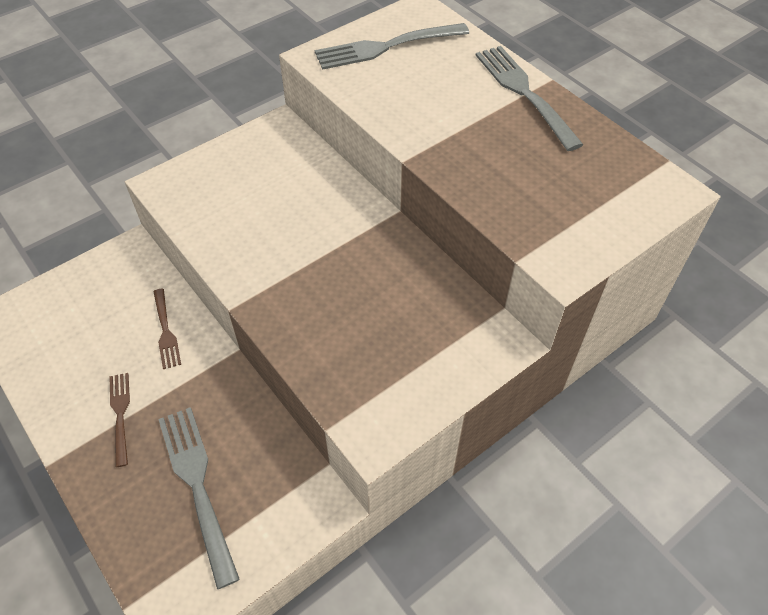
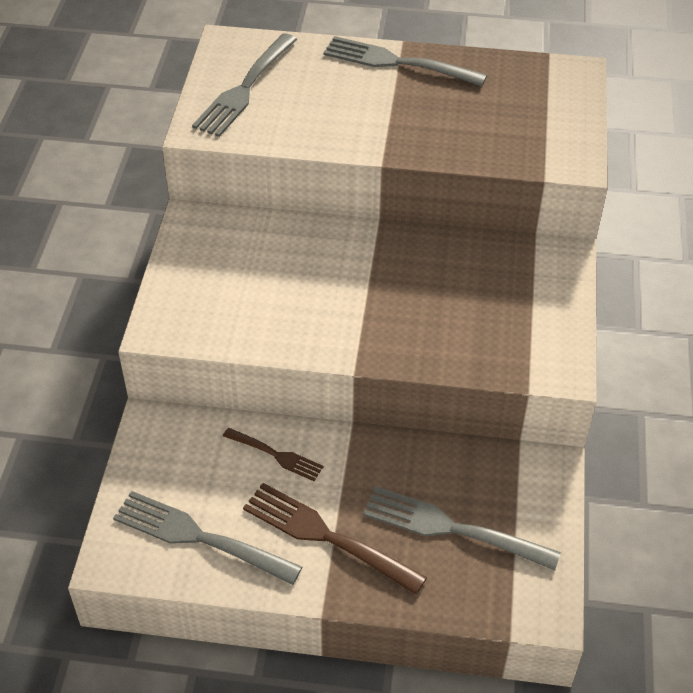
camera: 45 degrees left, 5 degrees down
(58, 347) = (201, 537): none -> grey fork
(120, 415) = (328, 537): brown fork -> brown fork, size x1.75

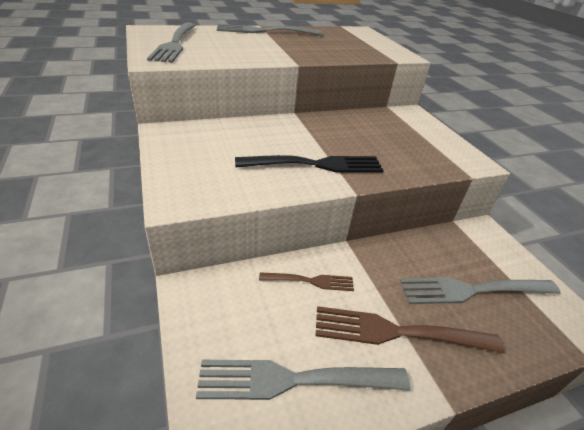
camera: 30 degrees left, 10 degrees down
(337, 319) = (315, 165): none -> black fork

